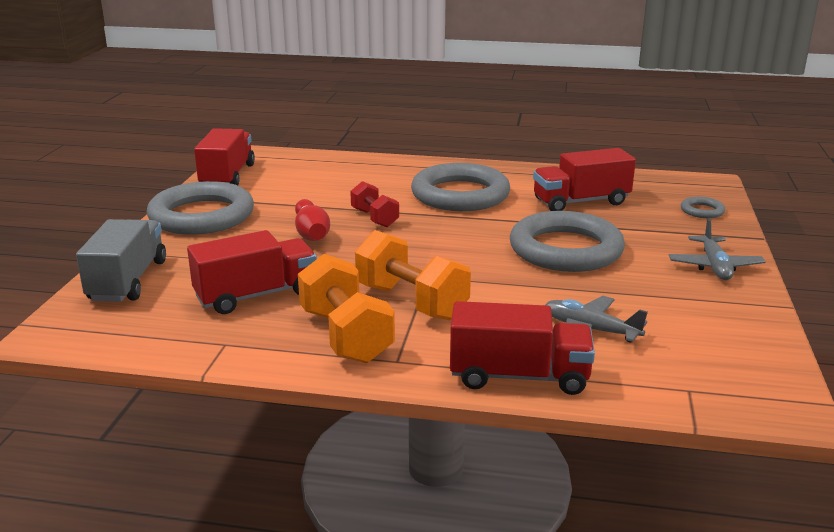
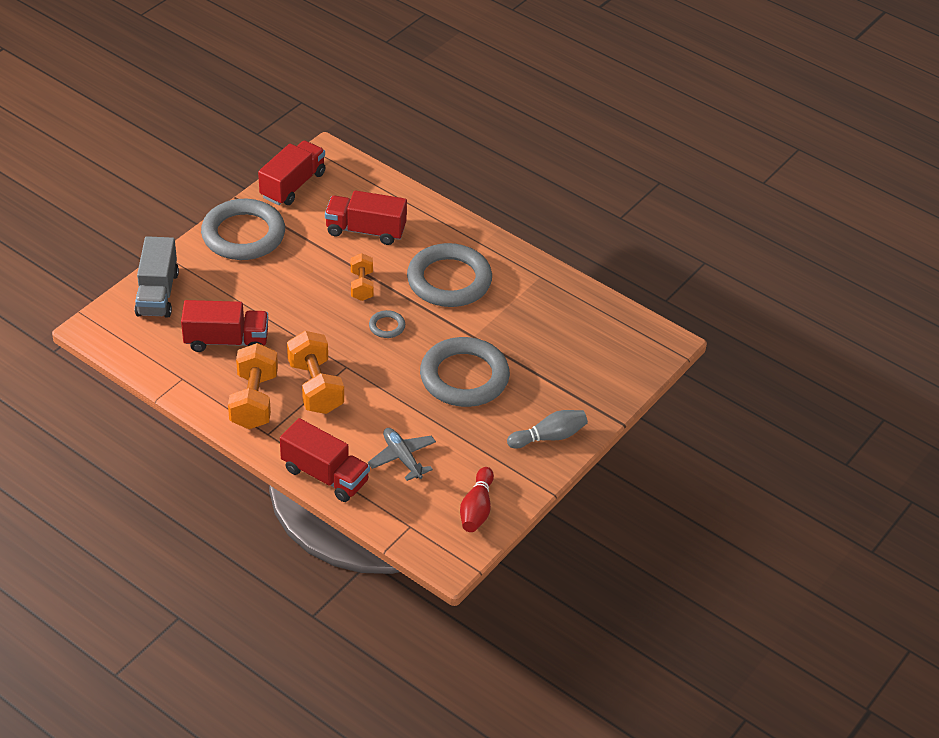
camera: 25 degrees right, 20 degrees up
(128, 281) = (158, 293): grey truck -> grey truck turned 150 degrees clockwise
(311, 233) = (305, 286): red bowling pin -> red bowling pin (477, 509)
(374, 218) = (362, 286): red dumbbell -> orange dumbbell
(581, 202) = (533, 326): red truck -> red truck (365, 231)
(702, 211) = (615, 375): grey ring -> grey ring (387, 326)
(714, 266) = (549, 437): grey plane -> grey bowling pin

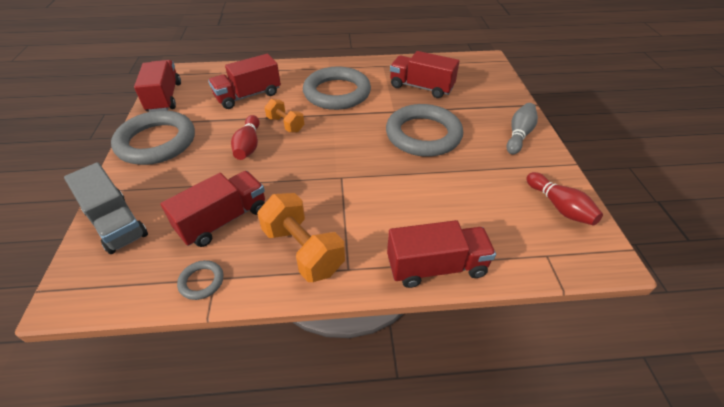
camera: 40 degrees left, 0 degrees up
(309, 287) = (248, 145): none -> red bowling pin
(315, 387) = (338, 205): orange dumbbell -> none
(387, 326) = (334, 137): grey ring -> grey ring (201, 281)
(402, 458) = (466, 210): grey plane -> none
(539, 328) = (421, 87): none -> red truck

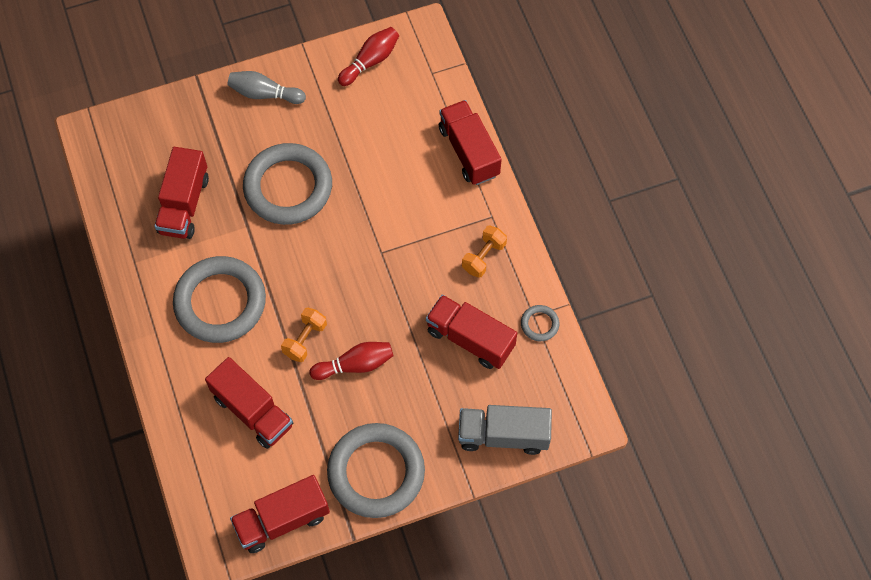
camera: 105 degrees left, 20 degrees up
(116, 223) = (503, 435): grey truck -> grey truck turned 120 degrees counterclockwise
(303, 250) = (483, 257): orange dumbbell -> orange dumbbell, size x0.60

